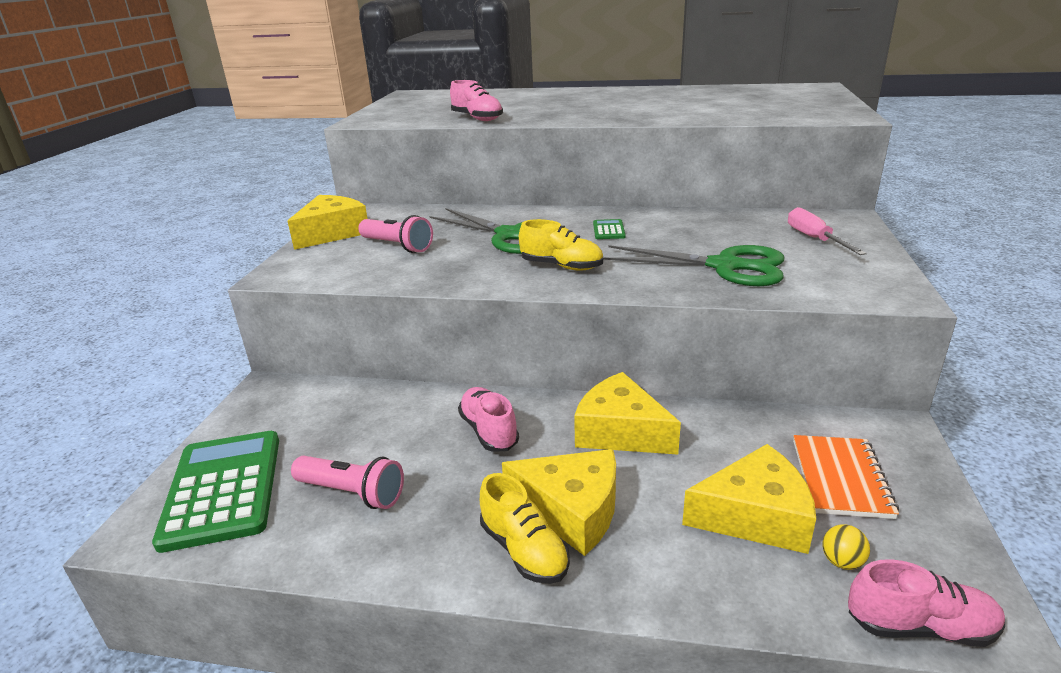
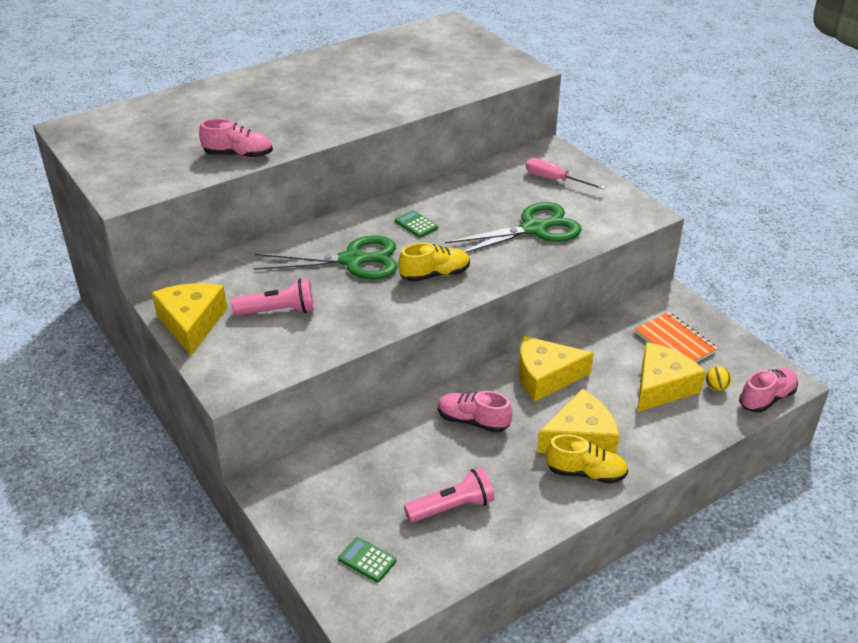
camera: 45 degrees left, 10 degrees up
(223, 489) = (367, 560): green calculator -> green calculator, size x0.42

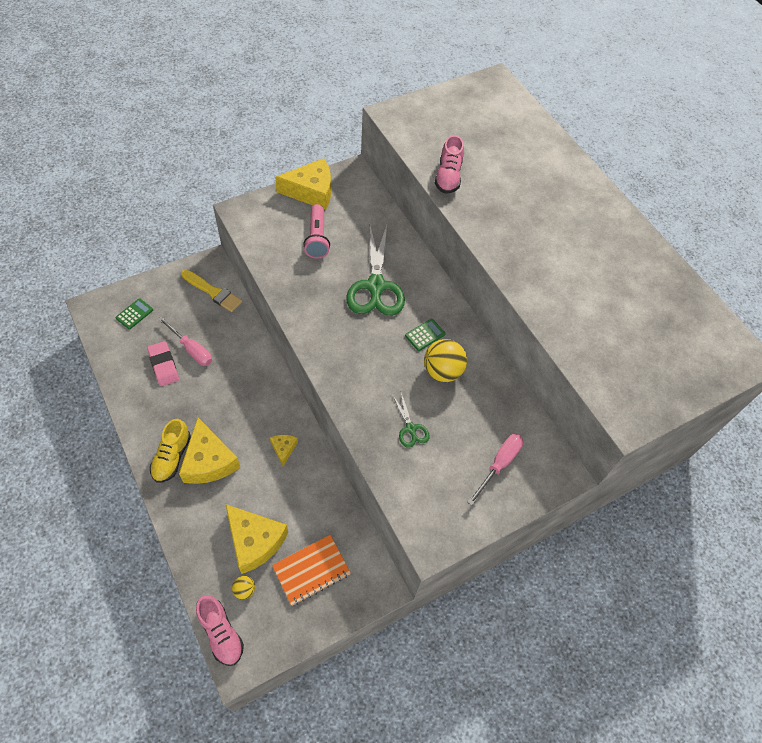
camera: 90 degrees right, 20 degrees up
(318, 475) = (213, 292): none -> yellow brush
(421, 482) = (191, 349): none -> pink screwdriver
(435, 275) = (348, 341): yellow shoe -> none
(452, 507) = (164, 365): pink flashlight -> pink eraser
(460, 212) = (442, 371): none -> yellow ball
(473, 421) = (243, 389): pink shoe -> none
(534, 229) = (410, 428): green scissors -> green scissors, size x0.47
(545, 377) = (283, 449): yellow cheese -> yellow cheese, size x0.49

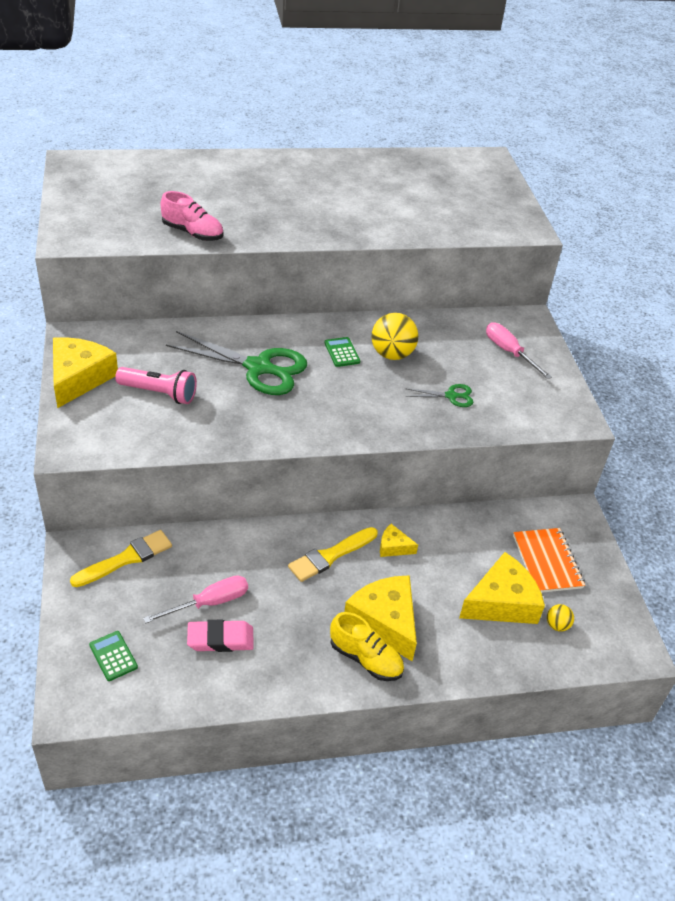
camera: 70 degrees left, 15 degrees down
(209, 461) = (384, 621): yellow cheese -> yellow cheese turned 120 degrees counterclockwise
(221, 633) = (602, 658): pink shoe -> none
(259, 409) = (330, 555): none -> yellow brush

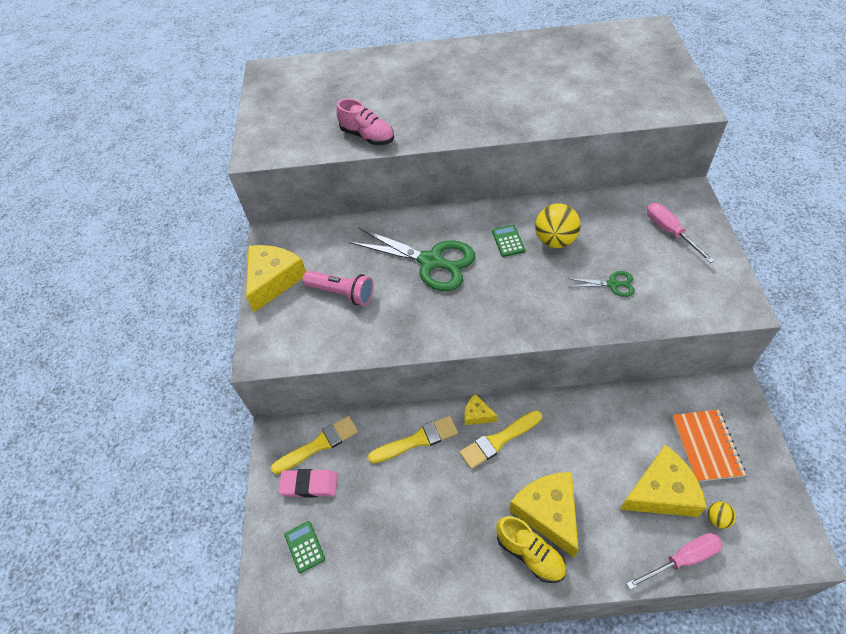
camera: 15 degrees right, 10 degrees up
(209, 603) = (389, 491): pink screwdriver -> pink screwdriver (682, 559)
(220, 639) = (398, 530): pink eraser -> pink eraser (309, 485)
(240, 555) = (417, 440): none -> yellow brush
(393, 547) = (557, 430): yellow cheese -> yellow cheese (477, 414)

